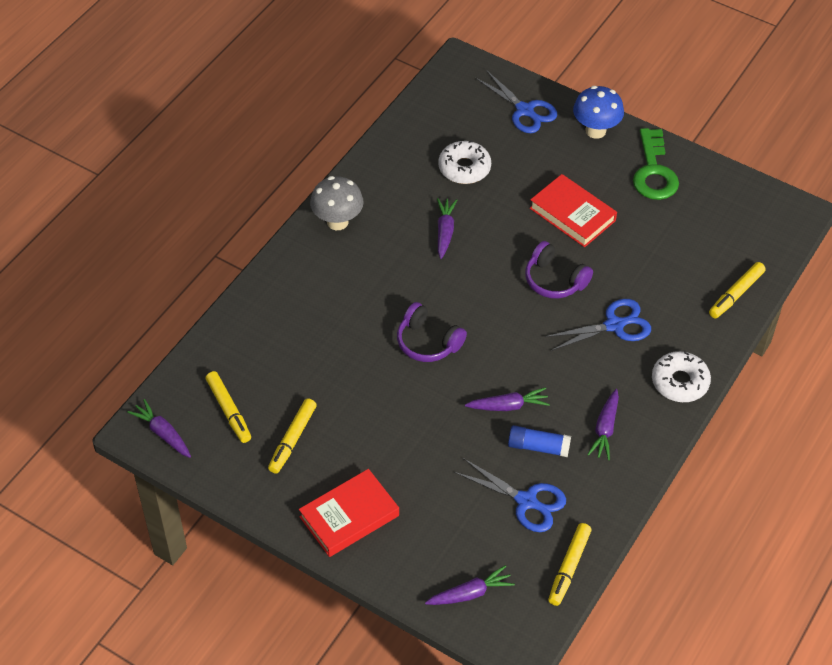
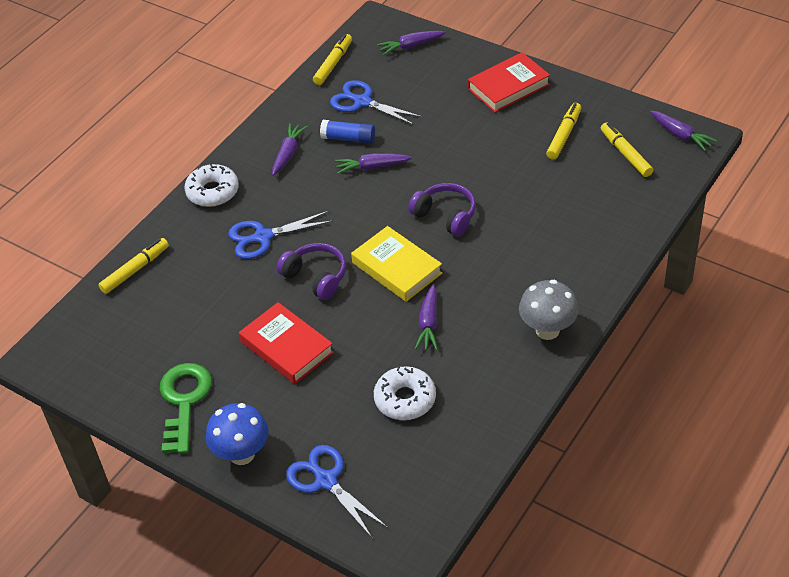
camera: 175 degrees left, 5 degrees down
(476, 286) = (396, 268): none -> yellow book

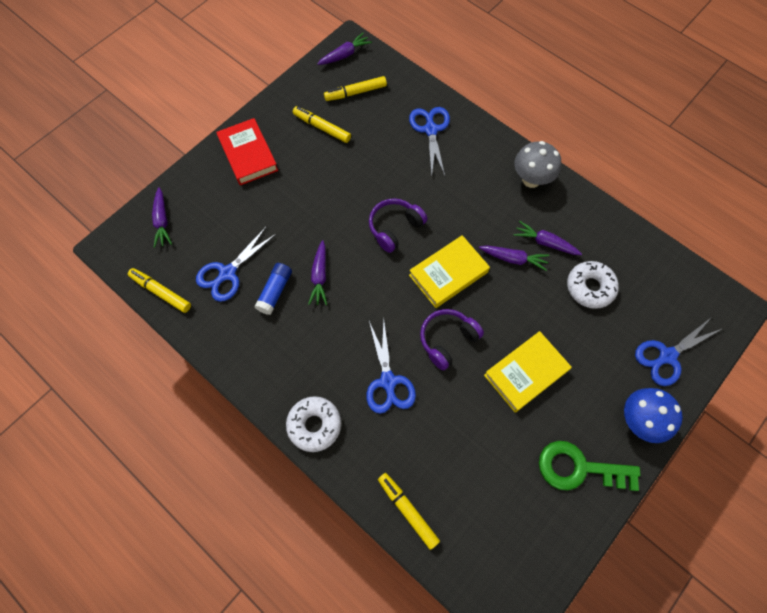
camera: 85 degrees left, 20 degrees up
(286, 347) = (526, 373): red book -> yellow book
(288, 153) = (279, 348): purple carrot -> purple carrot (545, 242)
(593, 227) = (430, 130): none -> blue scissors

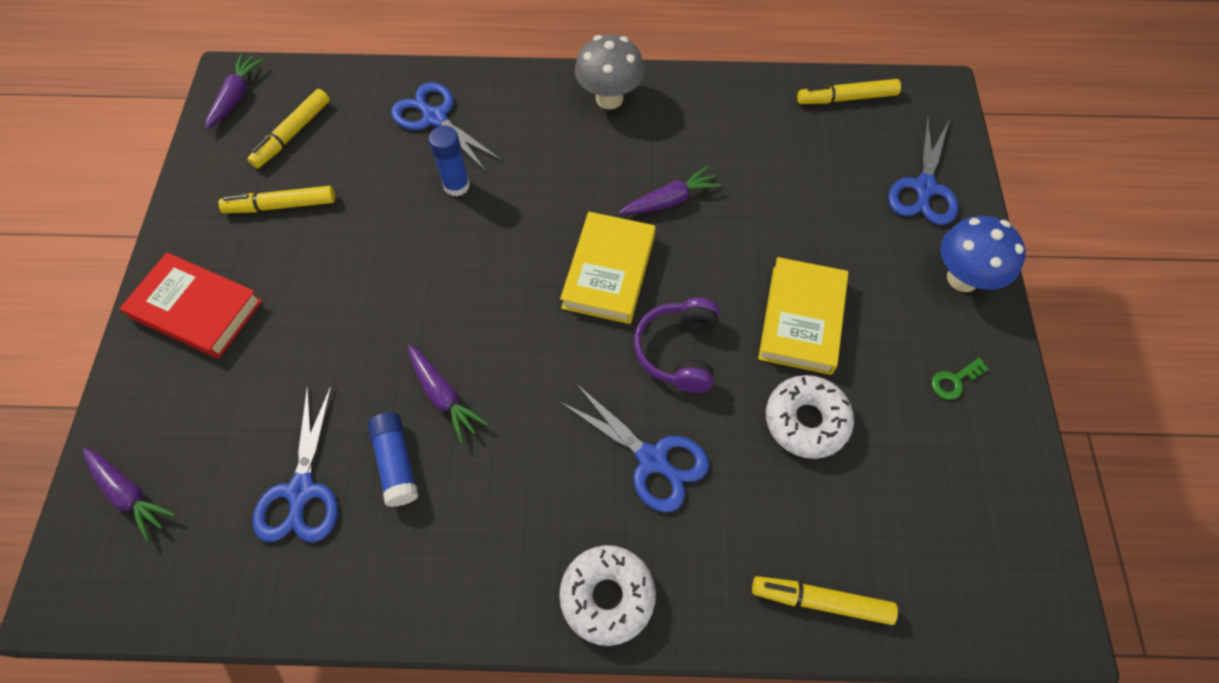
camera: 40 degrees left, 5 degrees down
(161, 292) = (214, 598): yellow marker -> yellow marker (846, 98)
(395, 228) = (492, 264): purple headphones -> none
(411, 174) = (456, 185): none -> blue glue stick
(545, 242) = (688, 157): purple carrot -> none
(579, 468) = (954, 381): green key -> green key, size x0.43
(590, 287) = (781, 173): white donut -> white donut (806, 421)

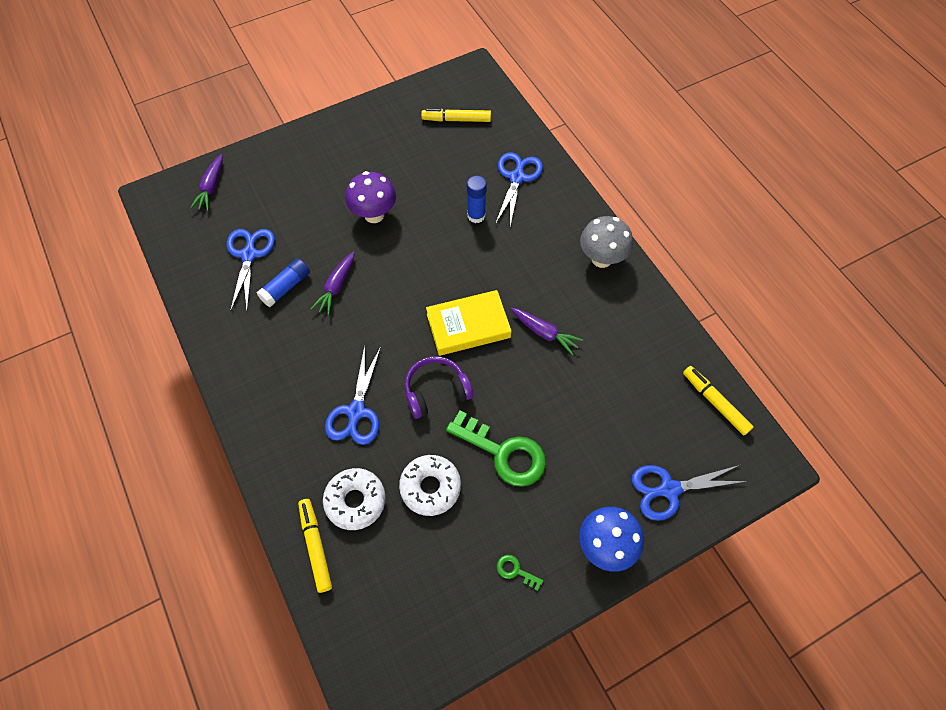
camera: 60 degrees right, 0 degrees up
(196, 310) = (321, 149): red book -> none
(236, 97) = (463, 80): purple carrot -> none
(281, 206) = (406, 144): yellow marker -> none
(301, 491) = (249, 255): blue scissors -> blue scissors turned 120 degrees clockwise
(363, 296) = (374, 215): none -> purple mushroom
(607, 596) = (263, 428): white donut -> white donut (355, 501)
(802, 319) = (503, 453): yellow book -> green key

